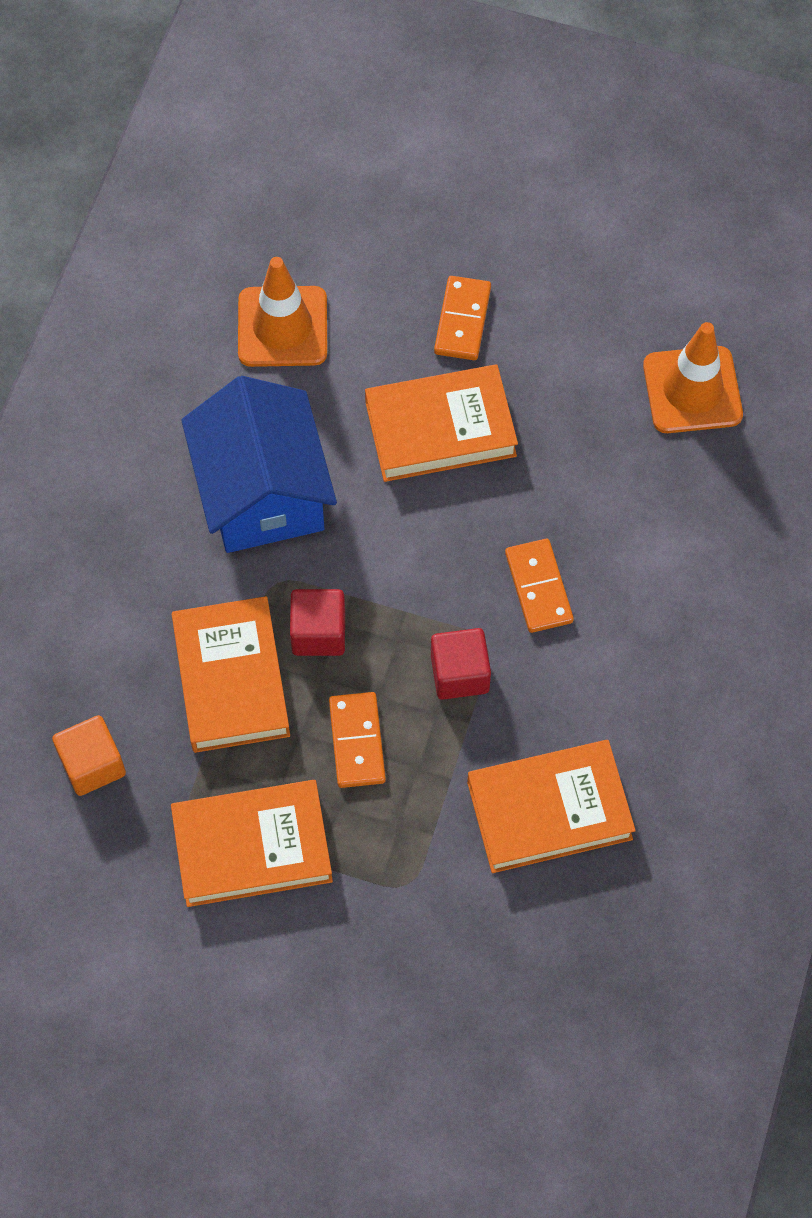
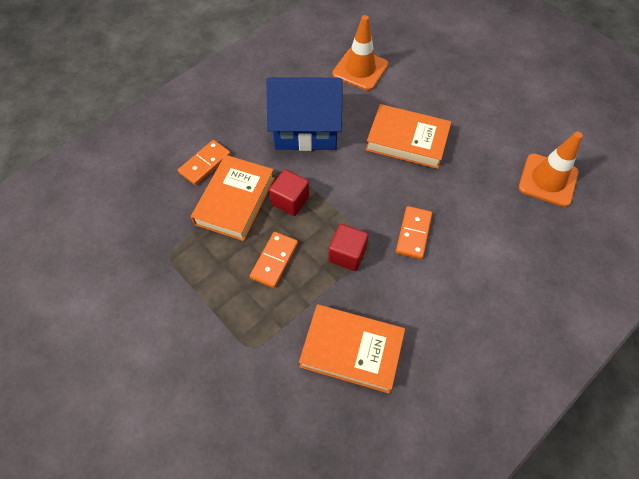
camera: 30 degrees right, 5 degrees down
(92, 764) = (145, 206): orange cube -> none
(252, 847) = (188, 284): orange book -> none
(262, 492) = (306, 129): blue house -> blue house turned 75 degrees clockwise
(462, 320) = (445, 101): orange domino -> orange domino (205, 164)

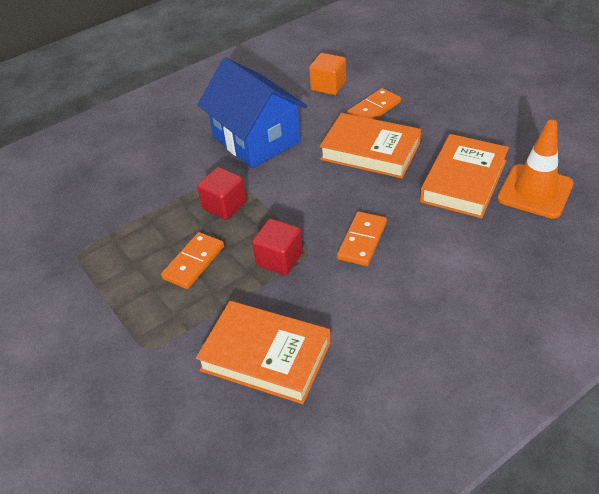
camera: 10 degrees right, 15 degrees down
(205, 164) = (138, 170): orange domino -> orange domino (374, 109)
(235, 201) = (162, 204): orange book -> orange book (464, 181)
(306, 129) = (256, 139): blue house -> blue house turned 45 degrees clockwise
(360, 69) = (328, 86): orange traffic cone -> orange cube

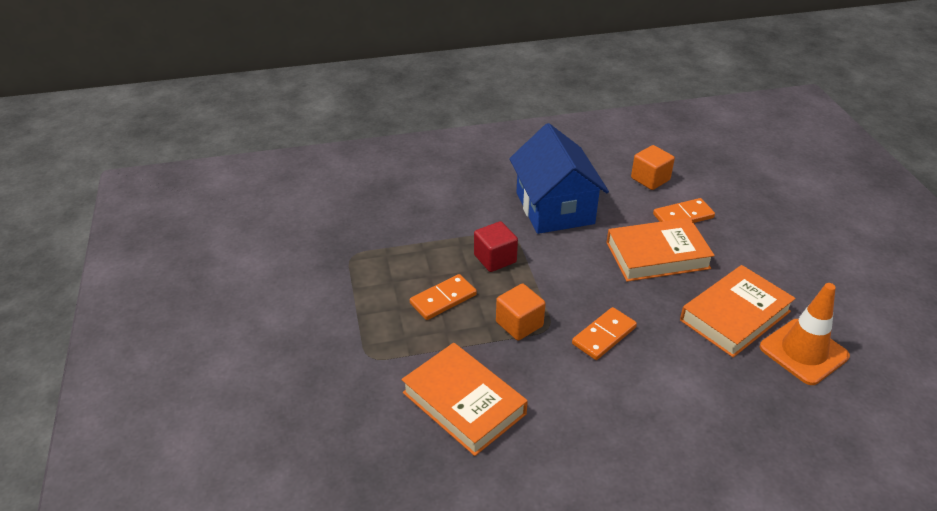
camera: 20 degrees right, 5 degrees down
(279, 259) = (519, 324): red cube -> orange cube
(370, 151) = (657, 255): orange book -> orange book turned 60 degrees counterclockwise

